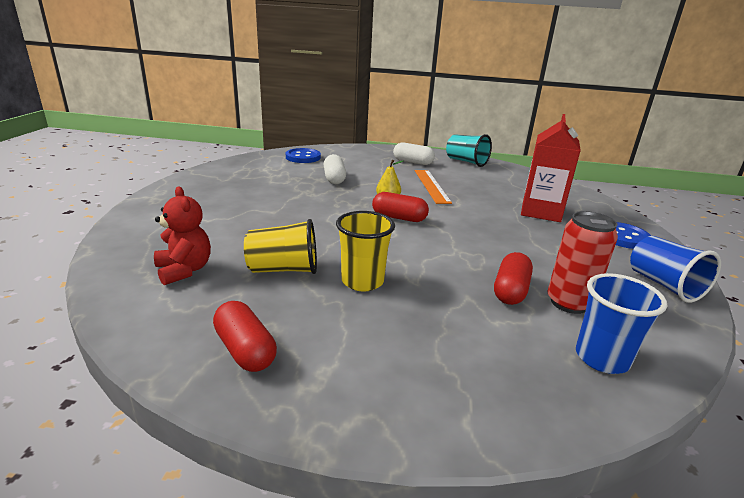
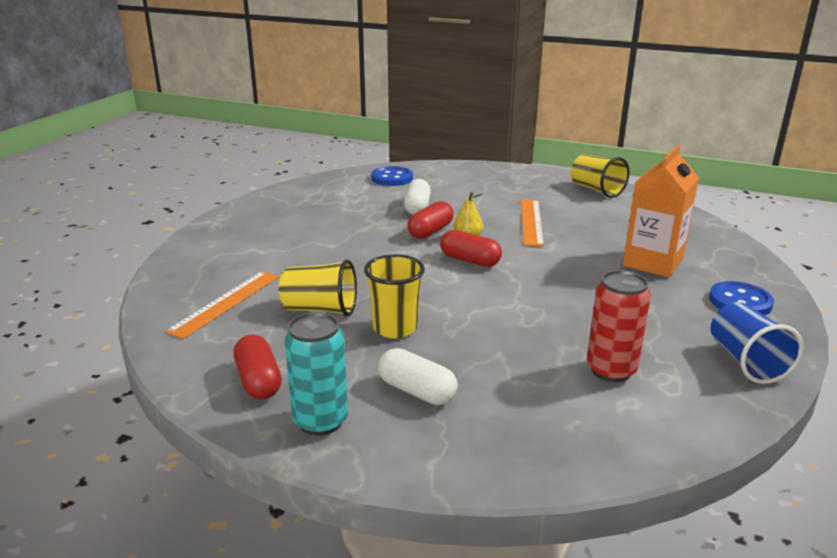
camera: 15 degrees right, 0 degrees up
(184, 270) = (225, 303): red teddy bear -> orange ruler
(329, 388) = (320, 421): none -> turquoise can
(412, 162) = (524, 189): white capsule -> white capsule (416, 391)
(466, 162) = (596, 190): turquoise cup -> yellow cup
(510, 290) = (551, 351): red capsule -> red capsule (430, 231)
(541, 212) = (652, 262): red carton -> orange carton
(602, 358) = (607, 427): blue cup -> none

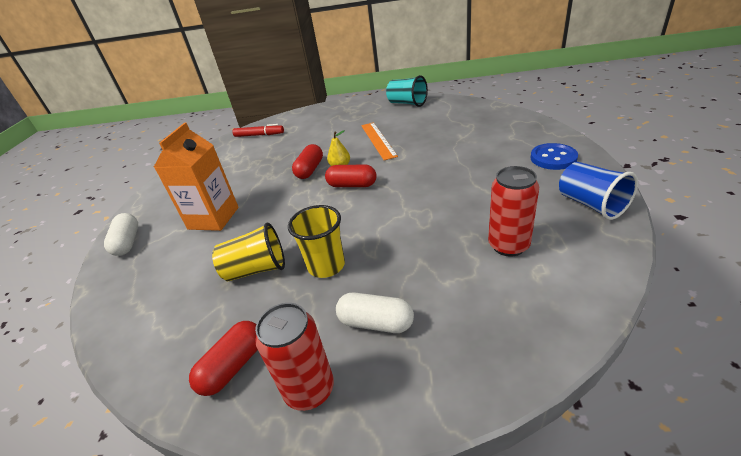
camera: 15 degrees left, 10 degrees up
(225, 303) = (170, 292): orange ruler -> none
(259, 381) = (233, 366): red capsule -> red capsule turned 75 degrees clockwise
(320, 421) = (309, 389): turquoise can -> red can
(392, 178) = (259, 135): blue button -> red marker
(417, 207) = (290, 153): white capsule -> white capsule (127, 242)
(596, 190) = (407, 103): yellow cup -> turquoise cup
(652, 262) = (478, 146): orange carton -> orange carton (213, 218)

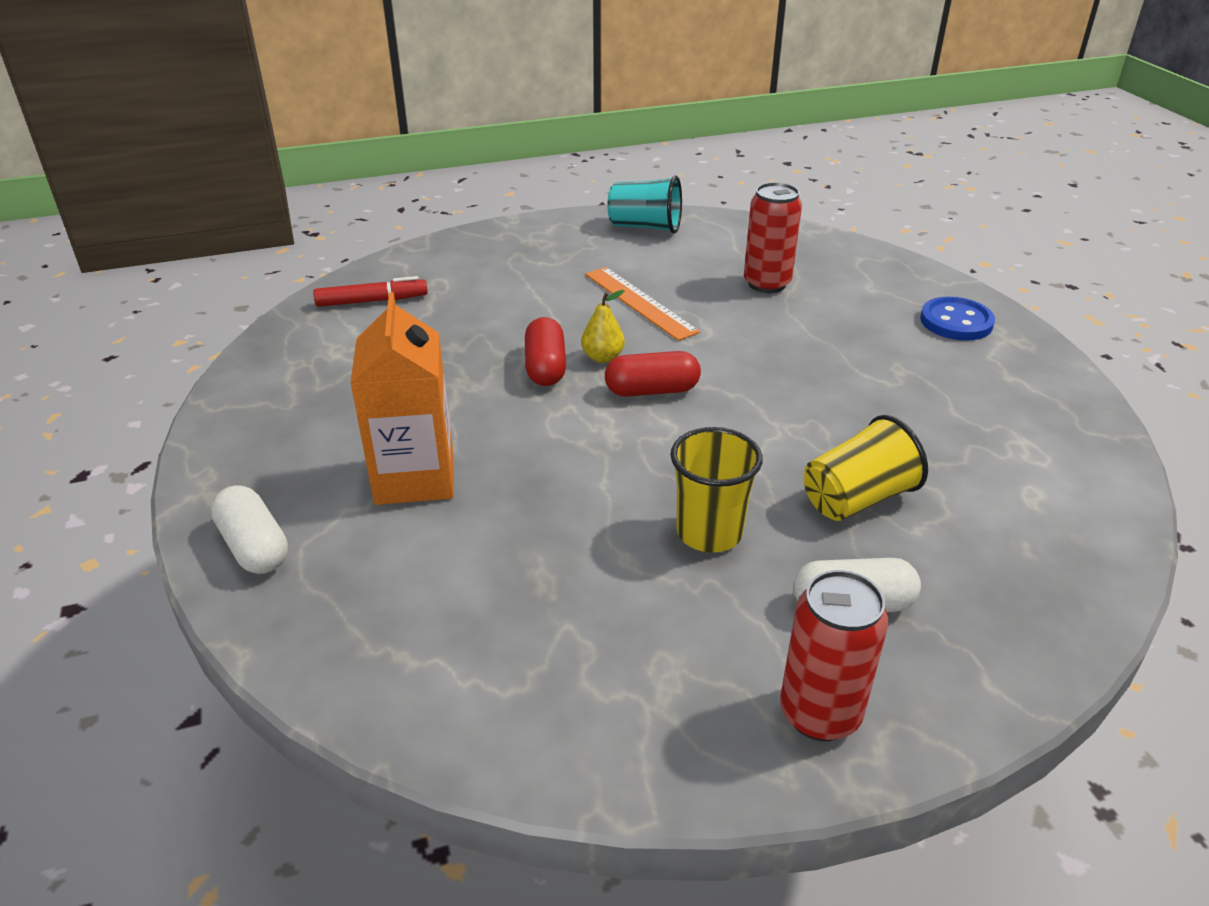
camera: 25 degrees left, 0 degrees up
(233, 366) = (671, 710): red capsule -> none
(256, 269) = (585, 557): yellow cup -> yellow cup (857, 499)
(508, 245) = (971, 464): red can -> red can (767, 283)
(591, 205) = (1048, 392): blue cup -> none

